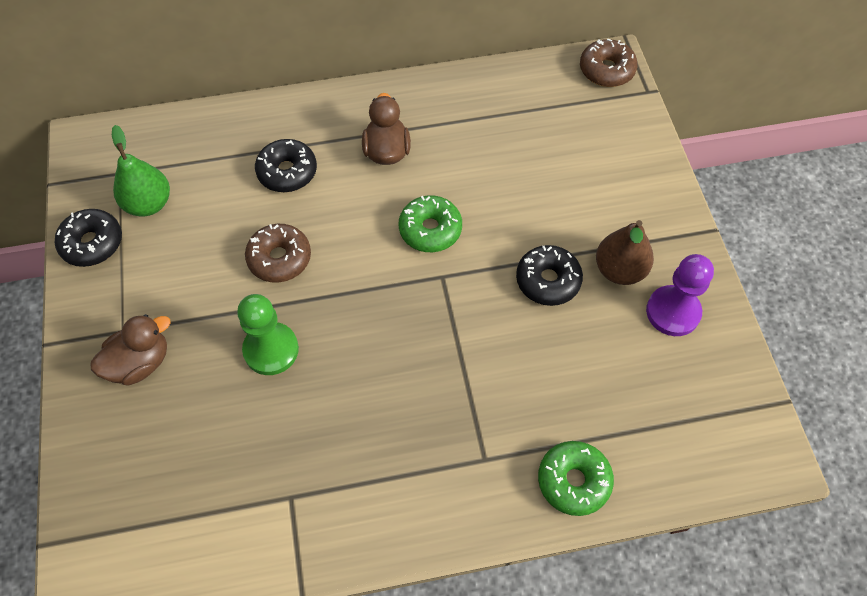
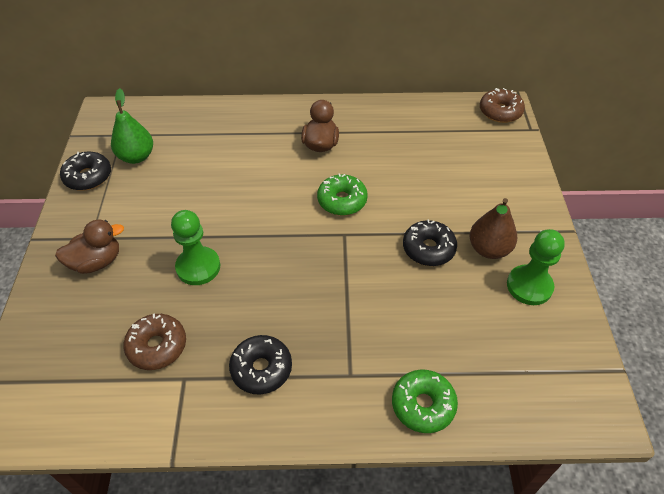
camera: 10 degrees right, 10 degrees down
(279, 258) = (222, 205): brown donut -> brown donut (157, 346)
(287, 172) = (243, 149): black donut -> black donut (261, 369)
(673, 312) = (529, 286): purple pawn -> green pawn

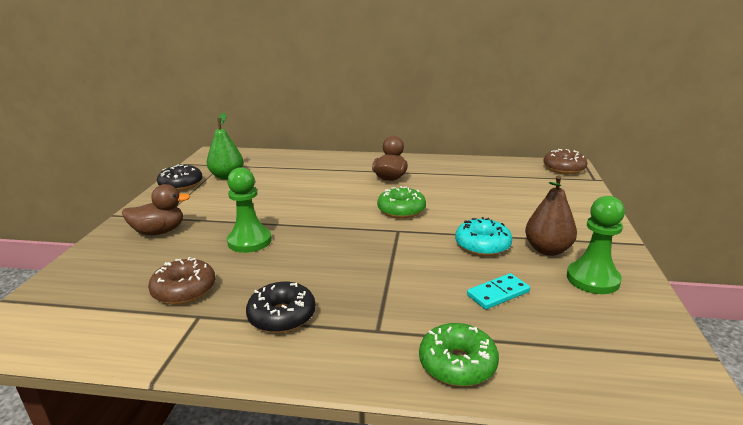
camera: 10 degrees right, 25 degrees down
(428, 249) = (482, 245): black donut -> turquoise donut
(448, 315) = (498, 293): none -> turquoise domino

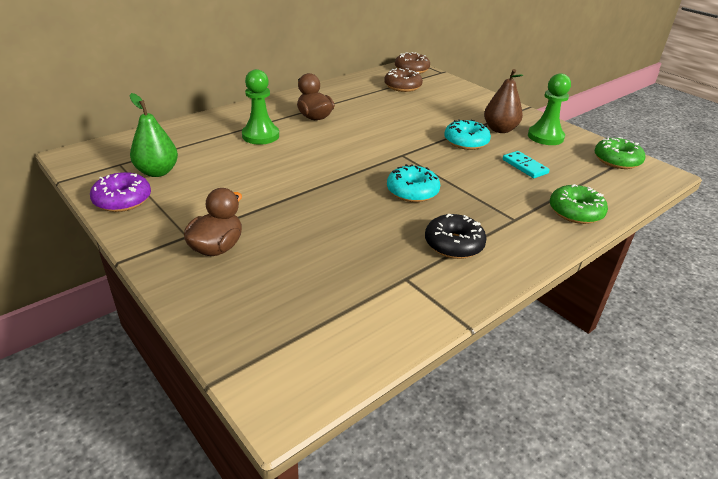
camera: 50 degrees left, 10 degrees up
(181, 184) = (123, 200): black donut -> purple donut
(184, 290) = (355, 271): brown donut -> brown donut (402, 86)
(249, 241) = (318, 213): green pawn -> green pawn (260, 136)
(343, 260) = (412, 191): none -> turquoise donut
(401, 210) = (374, 139): green donut -> green donut (617, 160)
(498, 293) = (524, 166): turquoise domino -> turquoise domino turned 45 degrees counterclockwise

